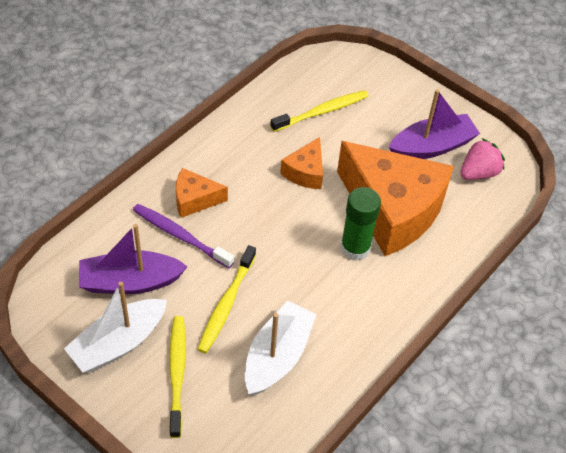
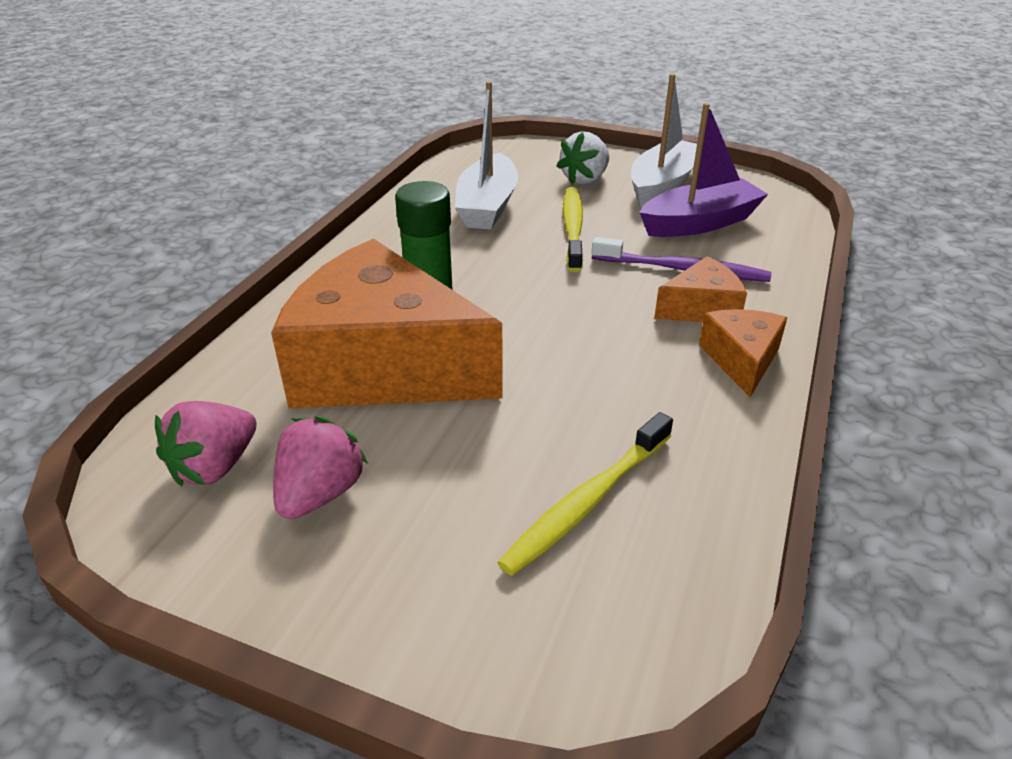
camera: 165 degrees right, 15 degrees down
(177, 374) = (585, 179): yellow toothbrush -> white strawberry
(305, 172) = (557, 383): orange cheese -> orange cheese (741, 360)
(432, 146) = (320, 493): purple boat -> pink strawberry

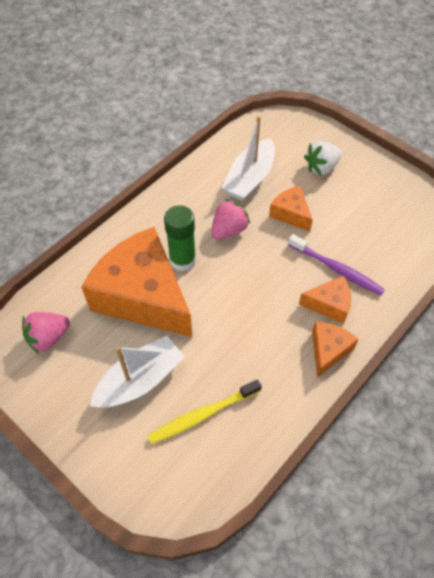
camera: 20 degrees right, 20 degrees up
(320, 493) = (88, 369): pink strawberry -> pink strawberry (229, 230)
(573, 229) = (291, 214): yellow toothbrush -> orange cheese
(663, 185) = (368, 186): white boat -> white boat (140, 380)
(700, 223) = (371, 230): purple boat -> none

